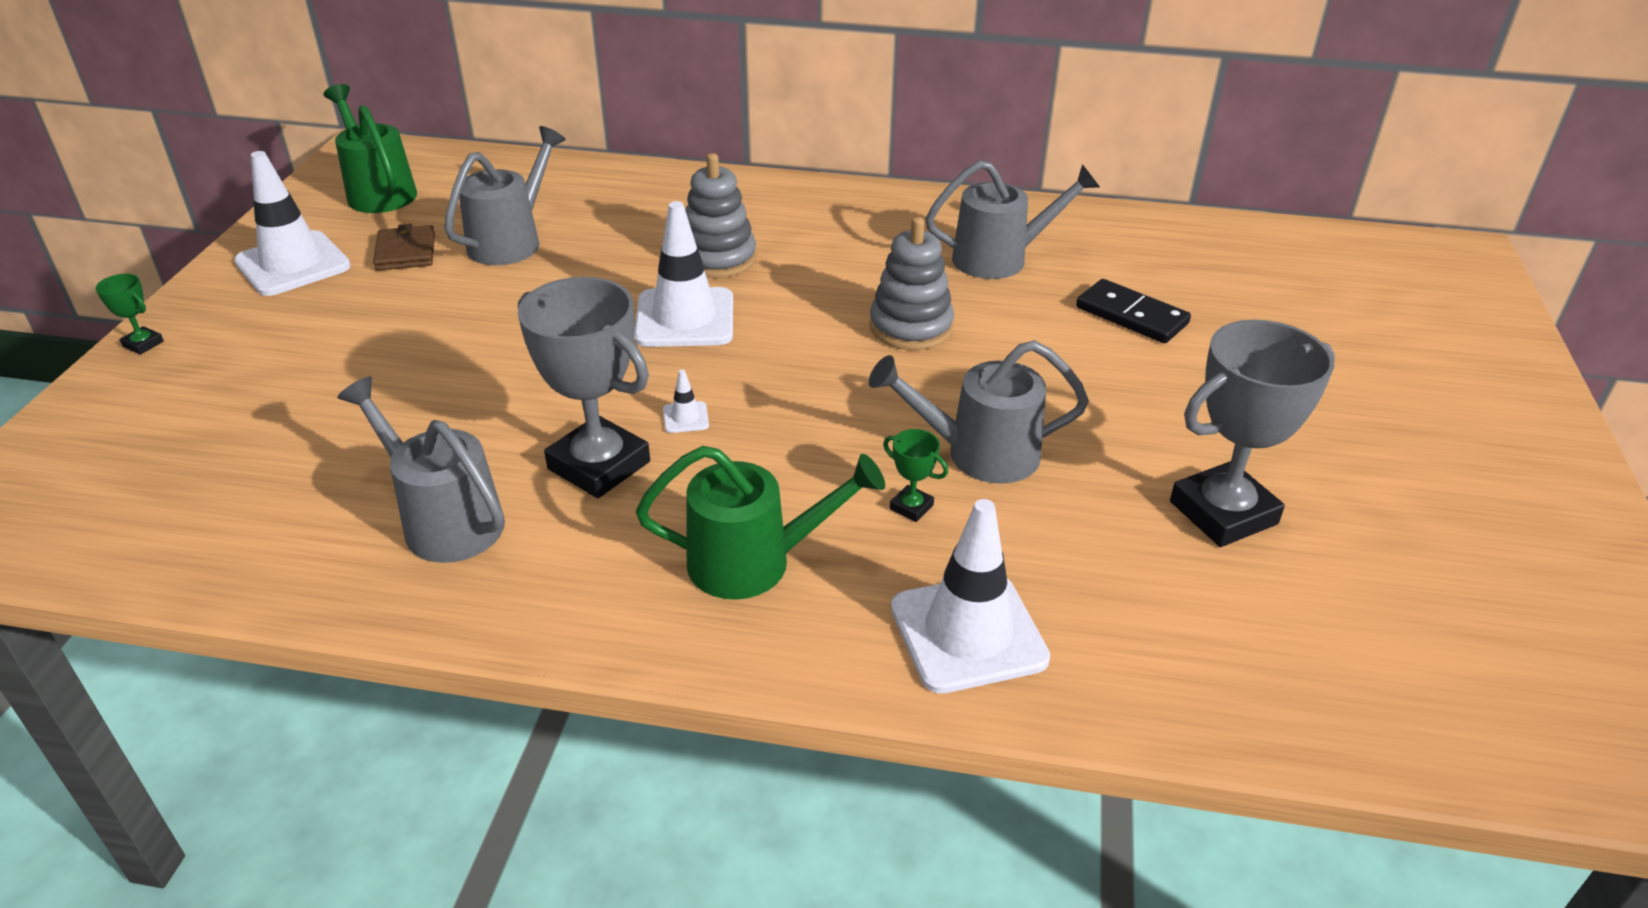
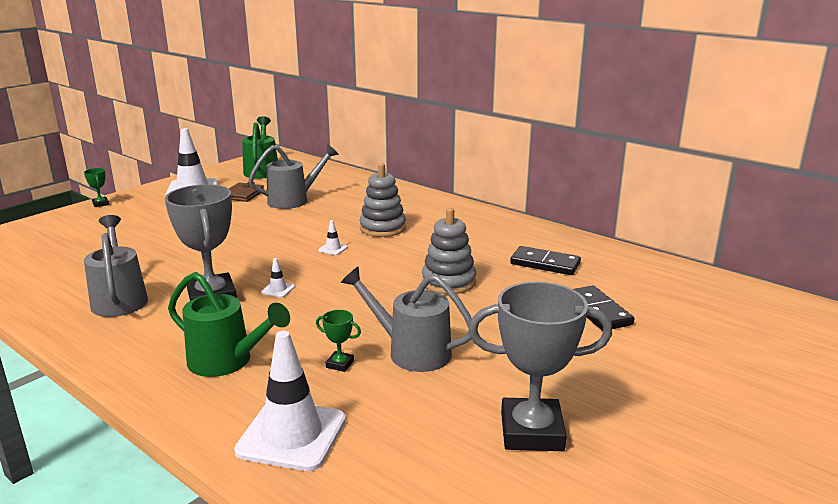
camera: 30 degrees right, 15 degrees down
(684, 318) = (333, 249): white traffic cone -> white traffic cone, size x0.41
(911, 507) = (340, 364): green trophy -> green trophy turned 45 degrees counterclockwise
(1001, 258) = (545, 263): grey watering can -> black domino

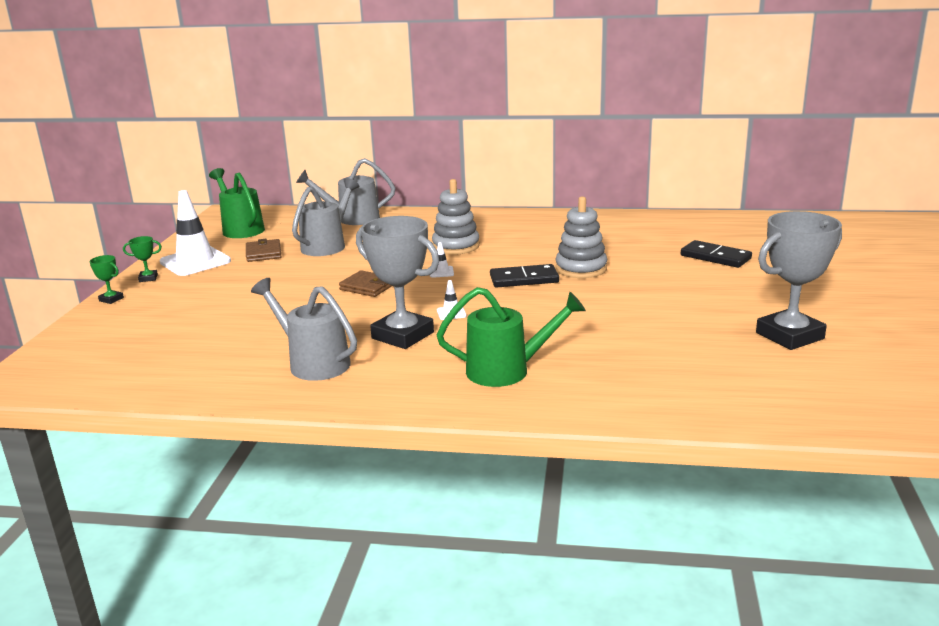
camera: 30 degrees left, 0 degrees up
(261, 245) = (368, 287): none -> brown wallet
(292, 435) = (644, 393): white traffic cone -> none
(340, 364) = (598, 343): green trophy -> green trophy (148, 278)
(410, 351) = (634, 319): grey watering can -> grey watering can (352, 219)
(545, 263) = (630, 237): black domino -> black domino (524, 279)

